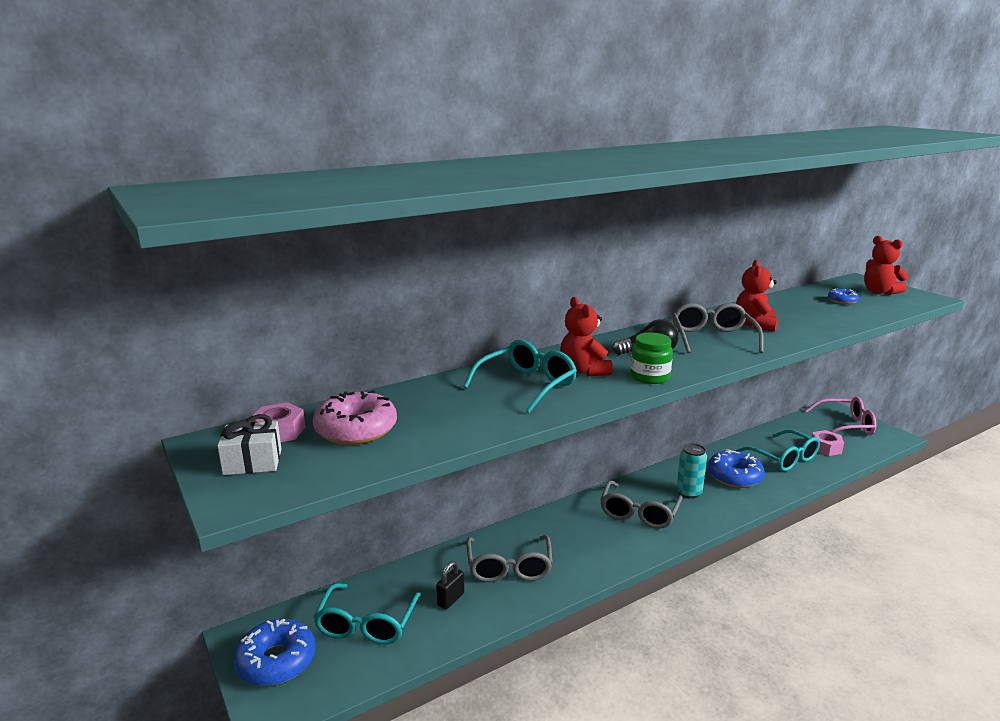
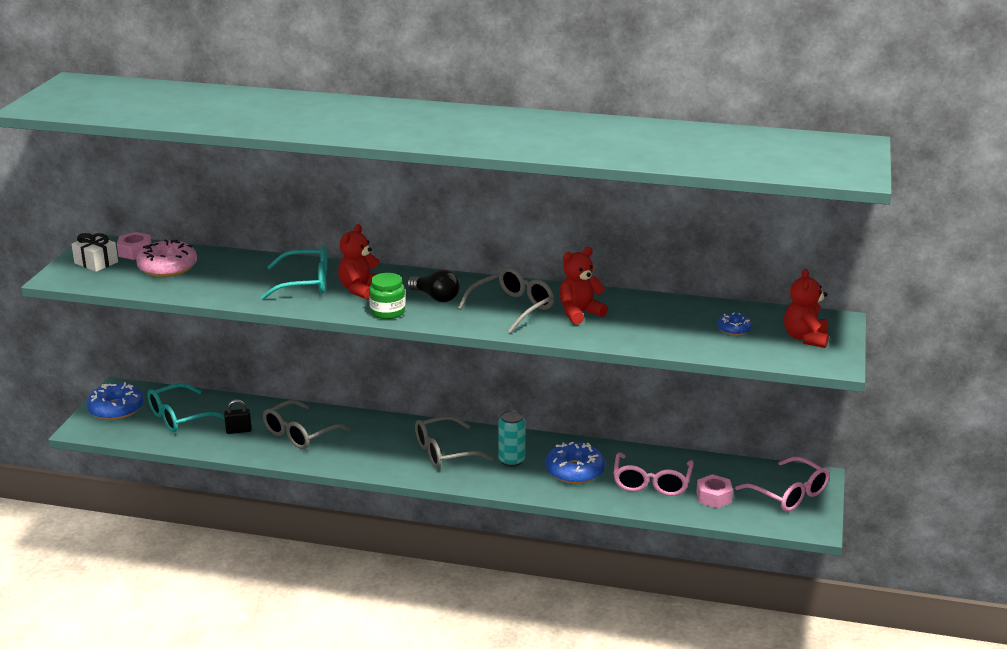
camera: 45 degrees right, 5 degrees up
(784, 459) = (651, 483): turquoise glasses -> pink glasses

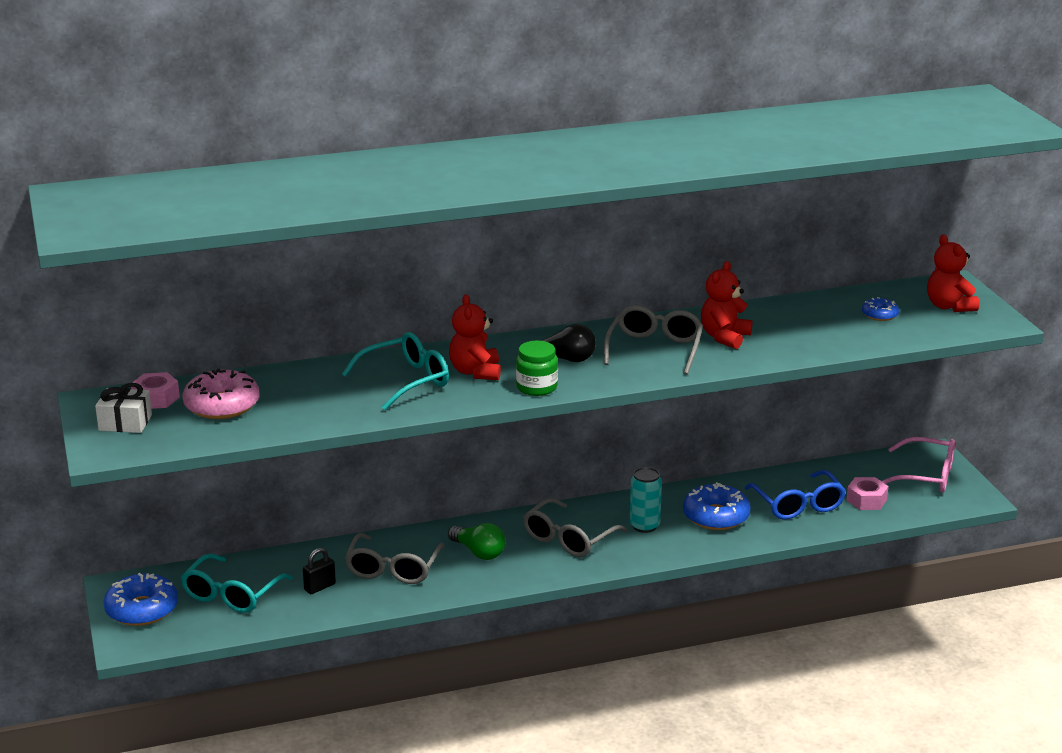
camera: 30 degrees left, 0 degrees up
(370, 441) = (478, 552): none -> green light bulb
(651, 483) = (798, 505): pink glasses -> blue glasses

